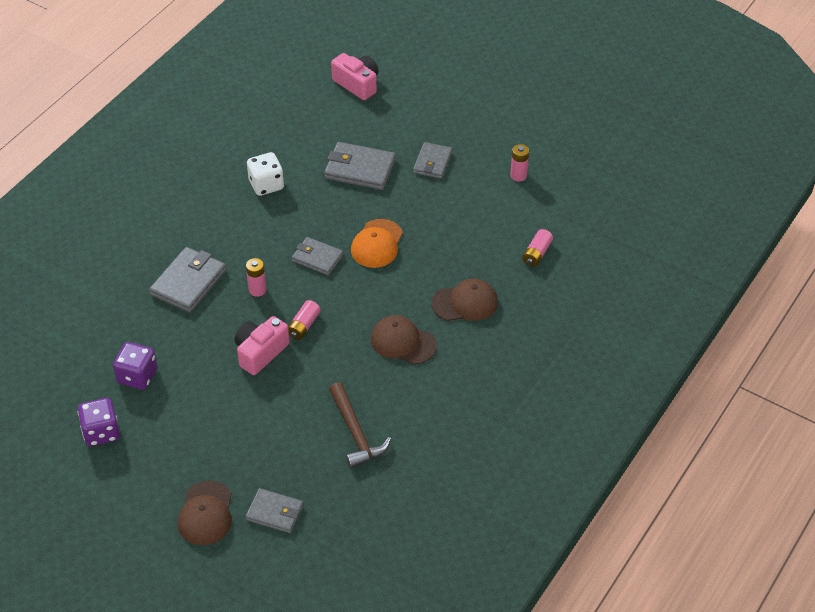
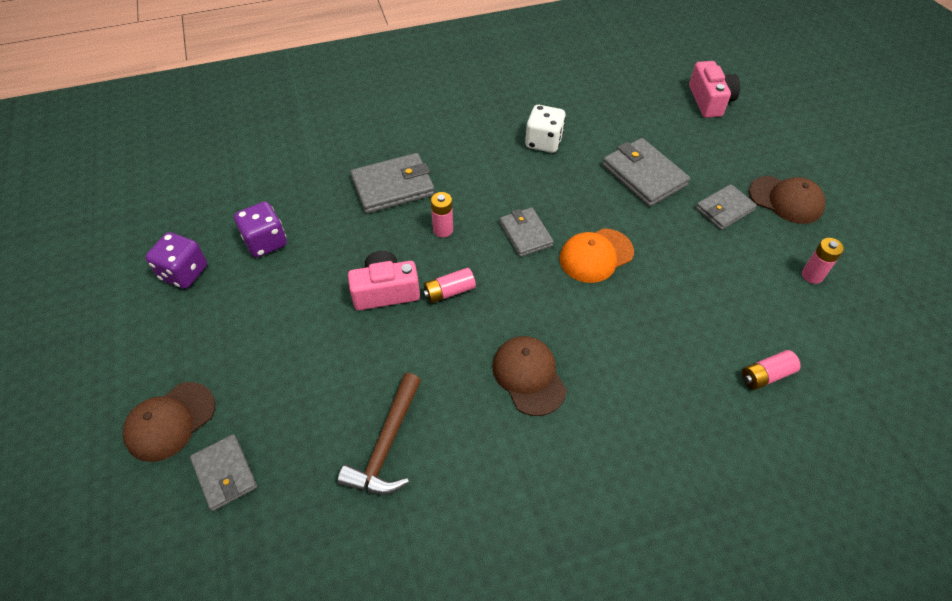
camera: 40 degrees right, 5 degrees up
(465, 303) = (634, 378): brown cap -> brown cap (786, 200)

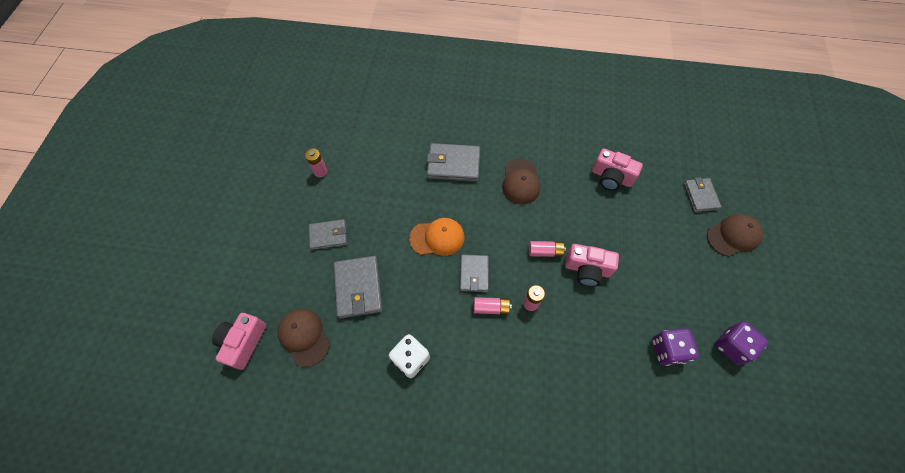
camera: 155 degrees left, 10 degrees up
(386, 445) = (611, 177): brown hammer -> pink camera
(393, 187) = (555, 364): grey wallet -> grey wallet (453, 164)
(766, 375) = (397, 134): pink battery -> pink battery (491, 308)
(786, 200) = (282, 225): brown cap -> brown cap (304, 337)

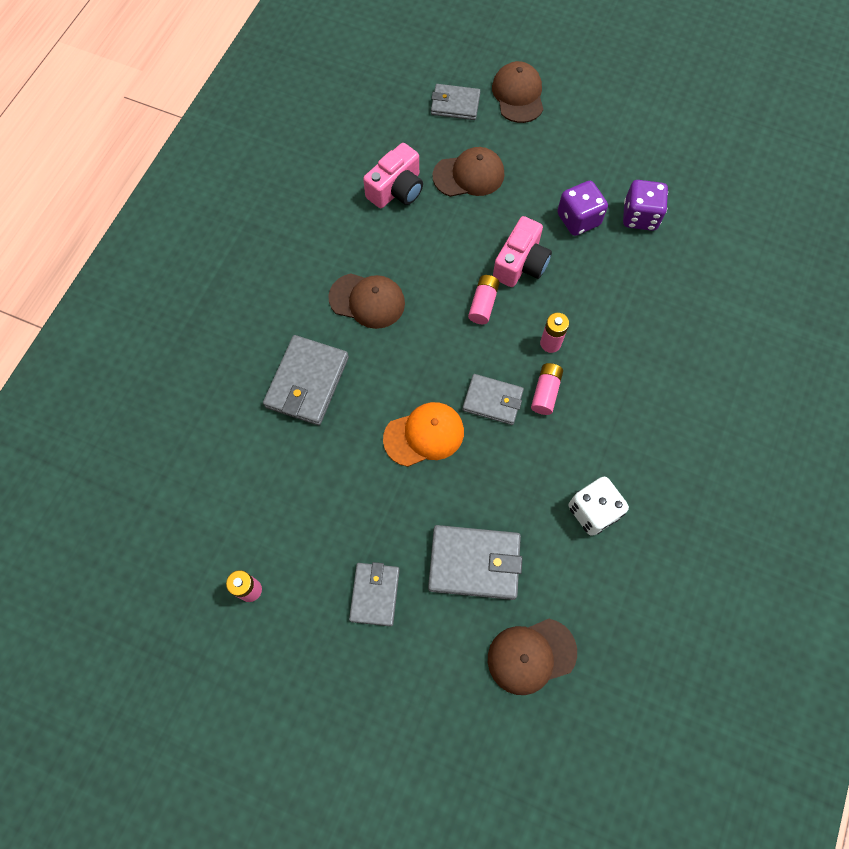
camera: 75 degrees left, 5 degrees up
(243, 342) = (519, 752): pink camera -> none
(437, 238) = (424, 435): orange cap -> orange cap turned 60 degrees clockwise
(645, 219) = (469, 175): none -> brown cap
(732, 346) = (648, 154): purple dice -> purple dice (578, 219)

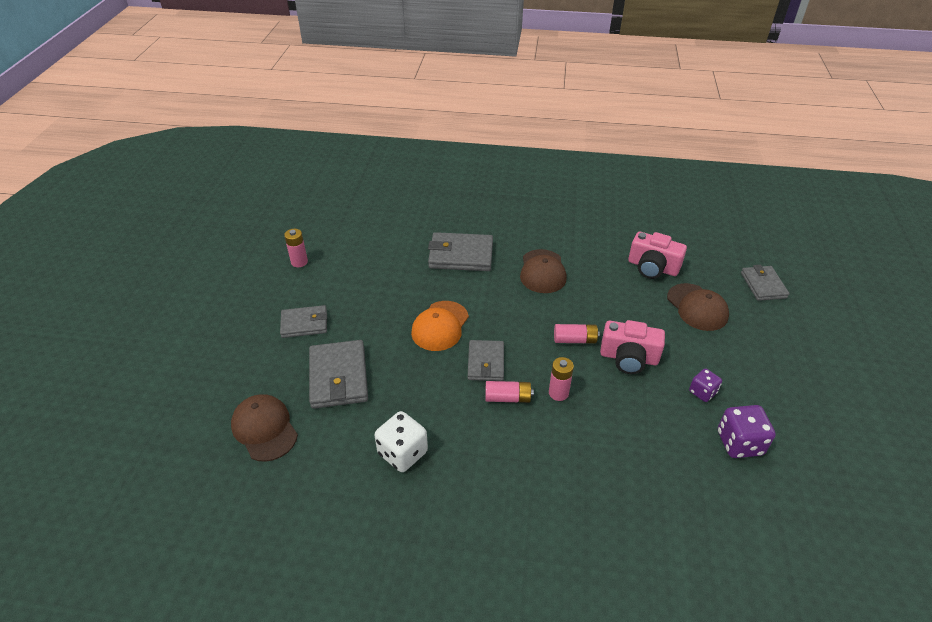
camera: 75 degrees right, 25 degrees down
(424, 435) = (440, 326): orange cap -> orange cap turned 60 degrees clockwise
(518, 95) = (809, 324): brown cap -> none
(578, 219) = (702, 392): purple dice -> purple dice, size x0.61

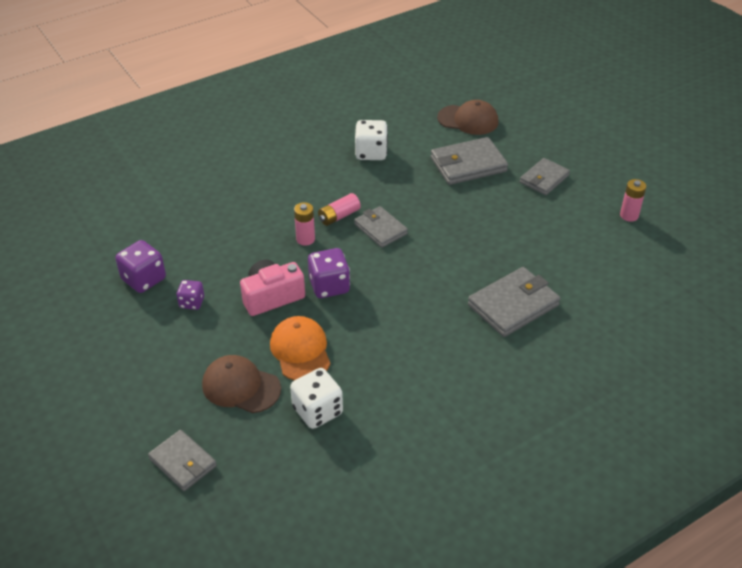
camera: 140 degrees right, 0 degrees up
(338, 377) = (468, 165): grey wallet -> grey wallet turned 60 degrees counterclockwise
(440, 326) = (447, 234): orange cap -> orange cap (300, 351)
(542, 271) = (421, 335): brown cap -> none
(575, 340) = (329, 286): pink battery -> purple dice
(652, 267) = (317, 411): pink camera -> white dice

